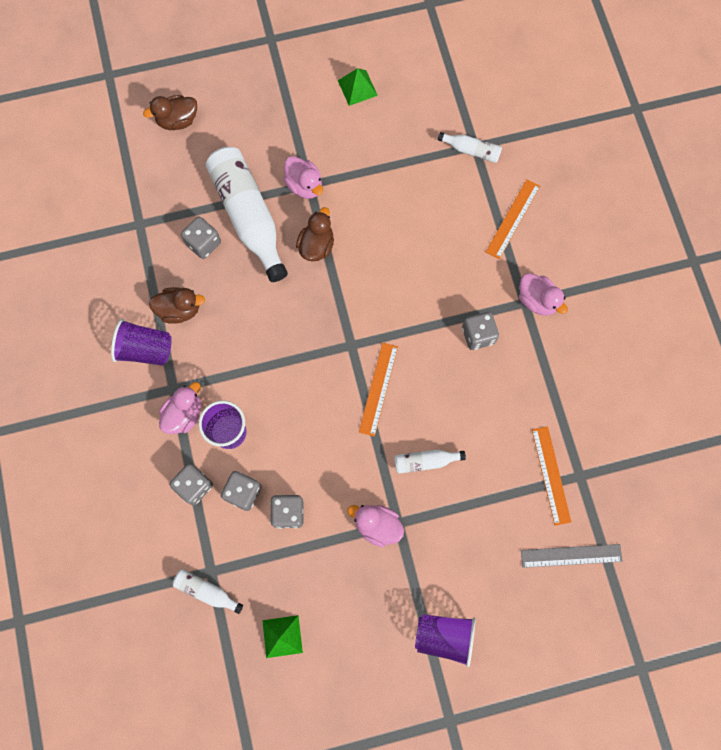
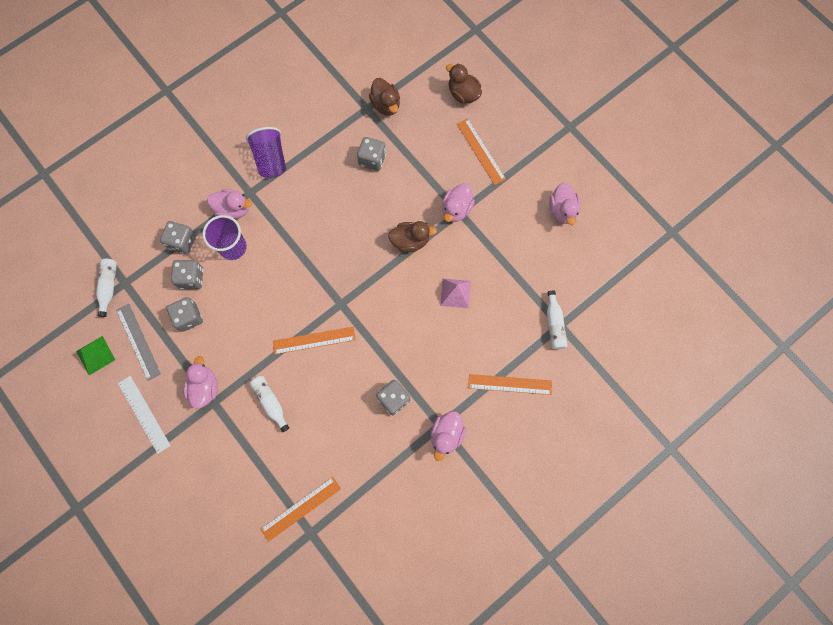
camera: 65 degrees right, 0 degrees up
(179, 310) = (312, 168): brown duck -> brown duck (386, 105)
(249, 216) = (410, 181): white bottle -> none
(252, 133) = (480, 151): none -> orange ruler
(357, 88) = (562, 210): green pyramid -> pink duck
(376, 604) = (144, 414): none -> white ruler
(395, 227) = (455, 293): none -> pink pyramid
(444, 636) = (139, 476): purple cup -> none
(571, 555) = (241, 553): grey ruler -> grey ruler (138, 341)

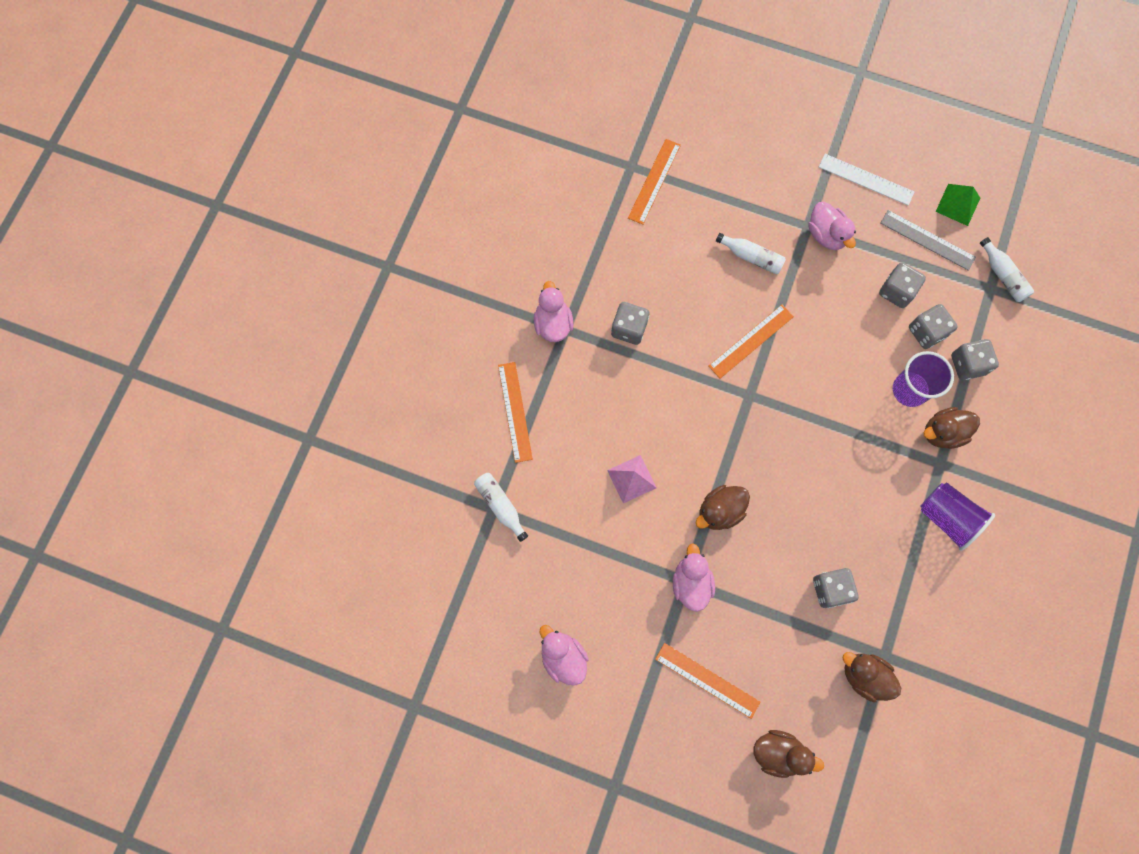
camera: 150 degrees right, 0 degrees up
(233, 209) = (943, 433): pink duck -> brown duck
(510, 384) = (515, 411): orange ruler -> orange ruler turned 75 degrees counterclockwise

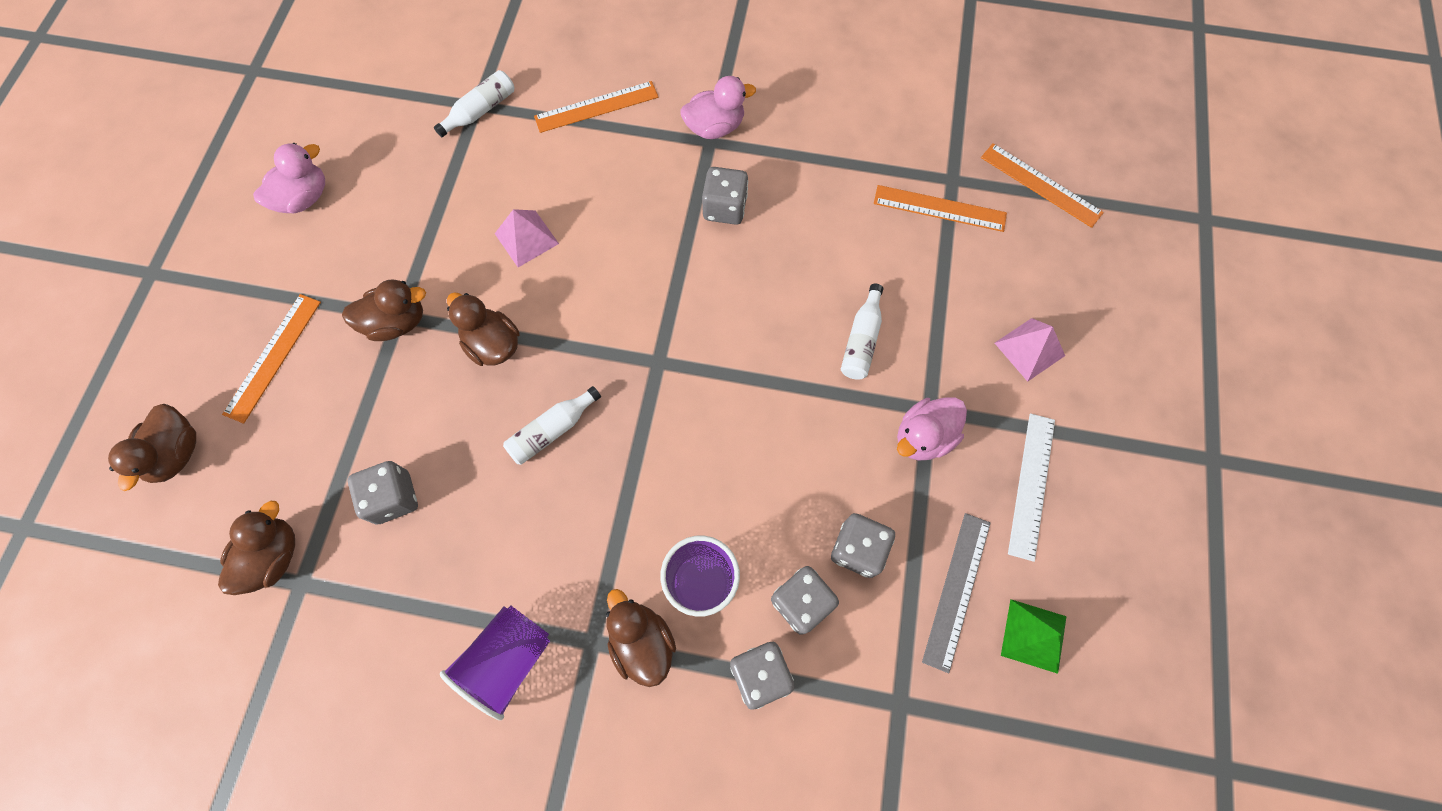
camera: 80 degrees right, 5 degrees down
(691, 583) = (397, 322): pink duck -> brown duck
(751, 341) = (736, 354): orange ruler -> orange ruler (1040, 185)
(772, 154) = (1029, 349): none -> pink pyramid
(1003, 275) = (928, 724): white bottle -> white bottle (552, 430)

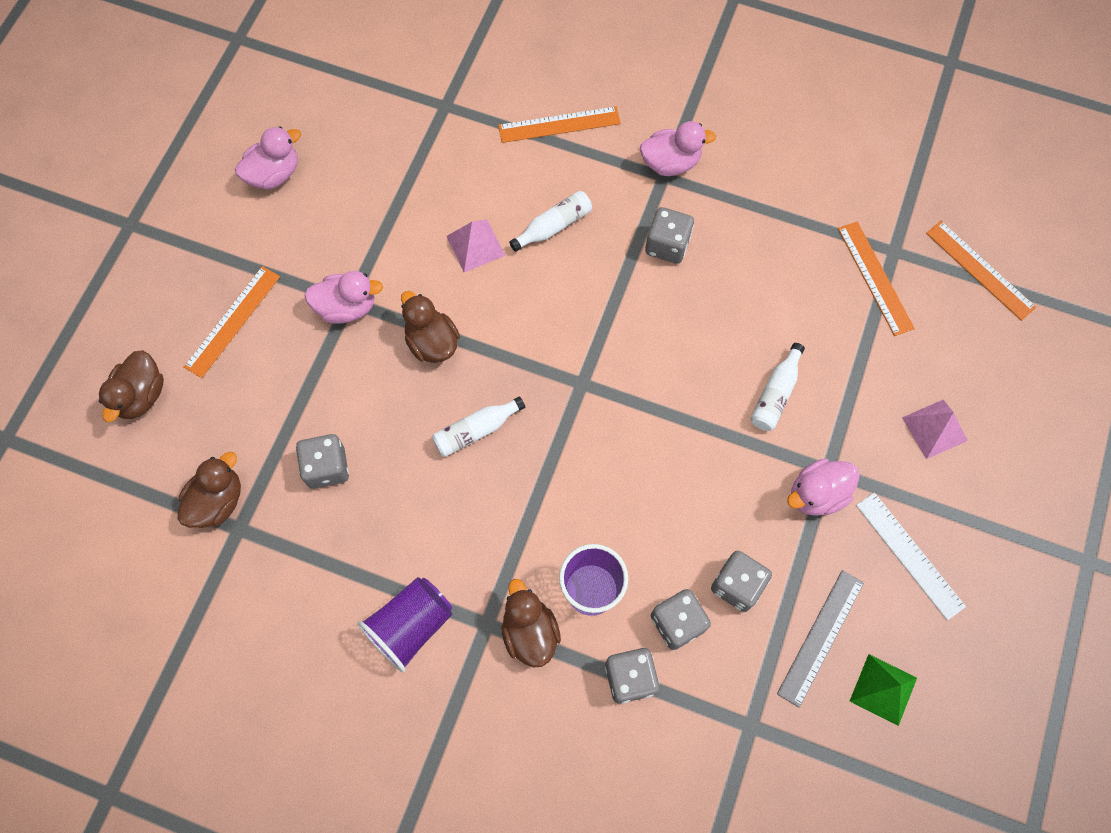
camera: 10 degrees right, 0 degrees up
(397, 322) = (347, 307): brown duck -> pink duck
(481, 111) = (448, 112): white bottle -> white bottle (554, 226)
(939, 208) = (875, 278): orange ruler -> orange ruler turned 45 degrees clockwise
(1031, 485) = (909, 555): white ruler -> white ruler turned 60 degrees counterclockwise

